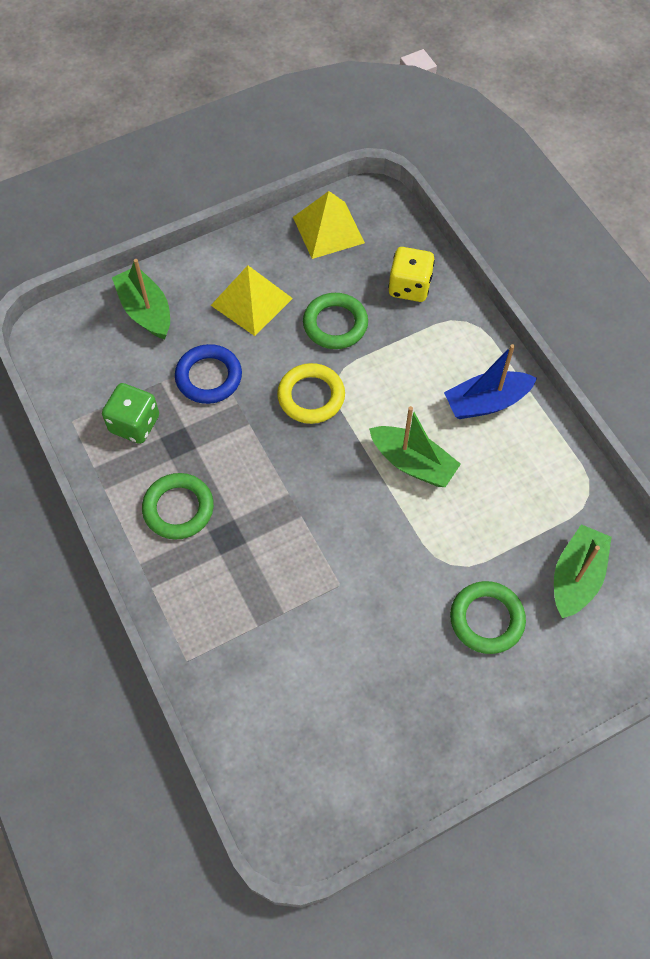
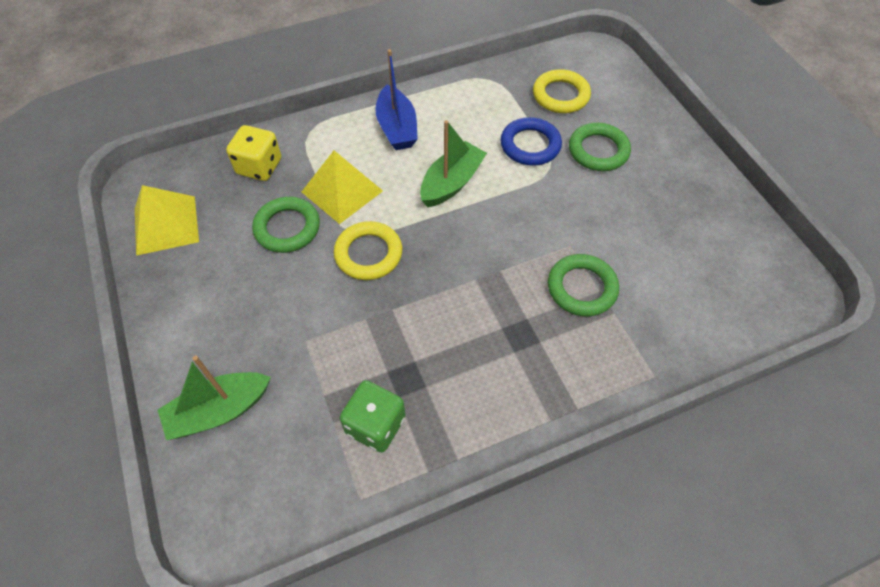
camera: 85 degrees left, 5 degrees down
(178, 508) = (486, 380): green ring -> green ring (581, 288)
(209, 377) = (327, 345): blue ring -> blue ring (530, 145)
(251, 301) = (238, 300): yellow pyramid -> yellow pyramid (342, 191)
(576, 577) = (560, 95): green boat -> yellow ring

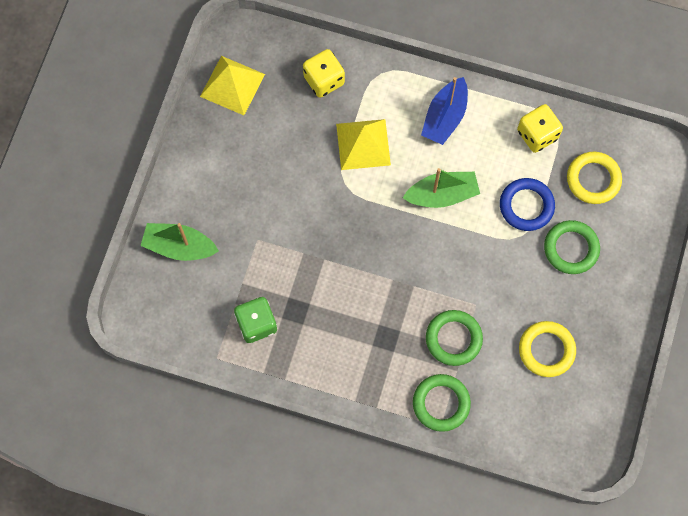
camera: 40 degrees right, 15 degrees up
(287, 228) = (306, 147): green ring -> green ring (441, 403)
(368, 254) = (341, 208): yellow ring -> yellow ring (546, 350)
(485, 94) = (537, 135): none -> yellow dice

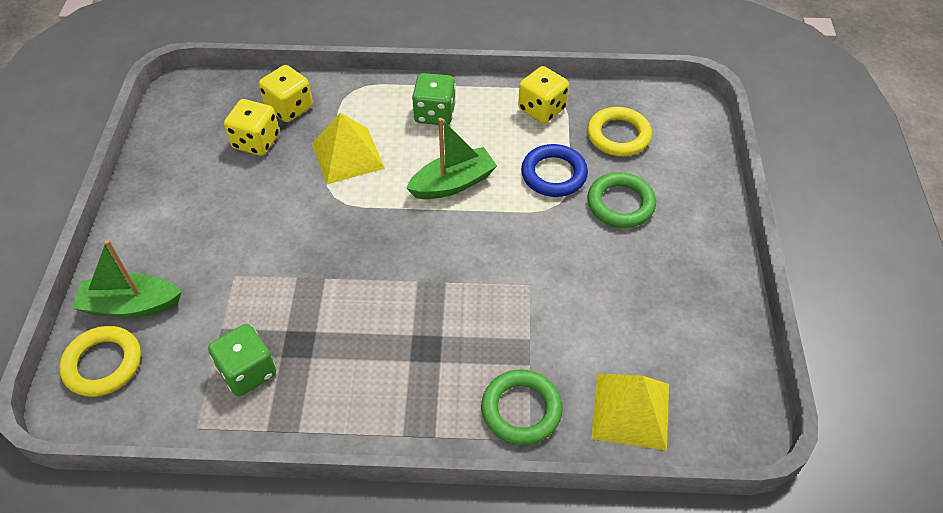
camera: 15 degrees left, 20 degrees down
(232, 85) = (182, 132): yellow pyramid -> yellow pyramid (630, 410)
(291, 111) = (256, 141): none -> yellow dice
(445, 117) = (434, 114): blue boat -> green dice
(453, 339) = (513, 329): green ring -> none
(546, 350) = (634, 314): yellow ring -> yellow ring (103, 364)

